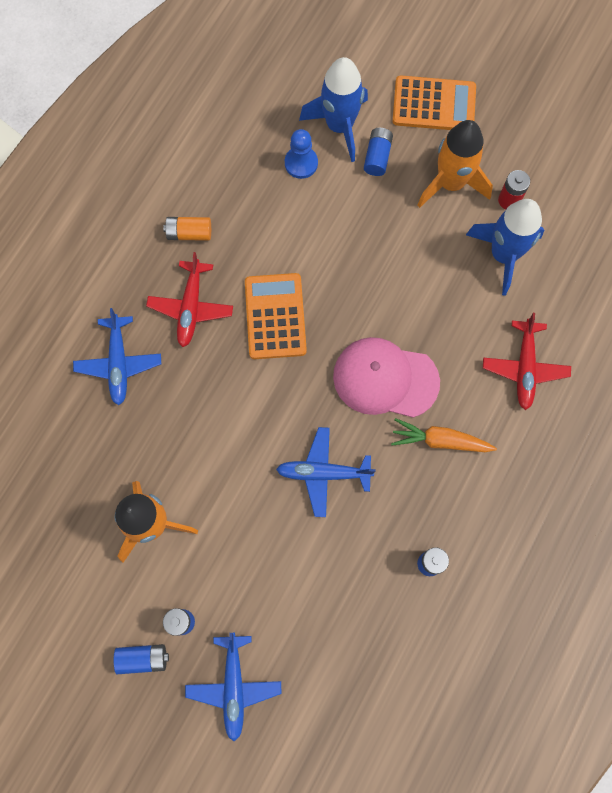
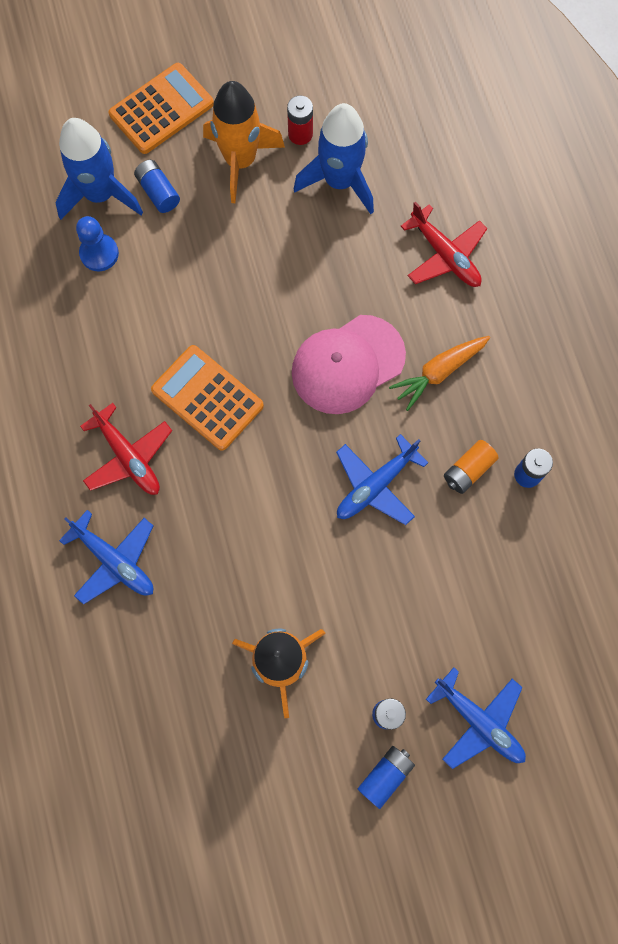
camera: 45 degrees left, 0 degrees up
(189, 233) = (62, 397): orange battery -> orange battery (468, 470)

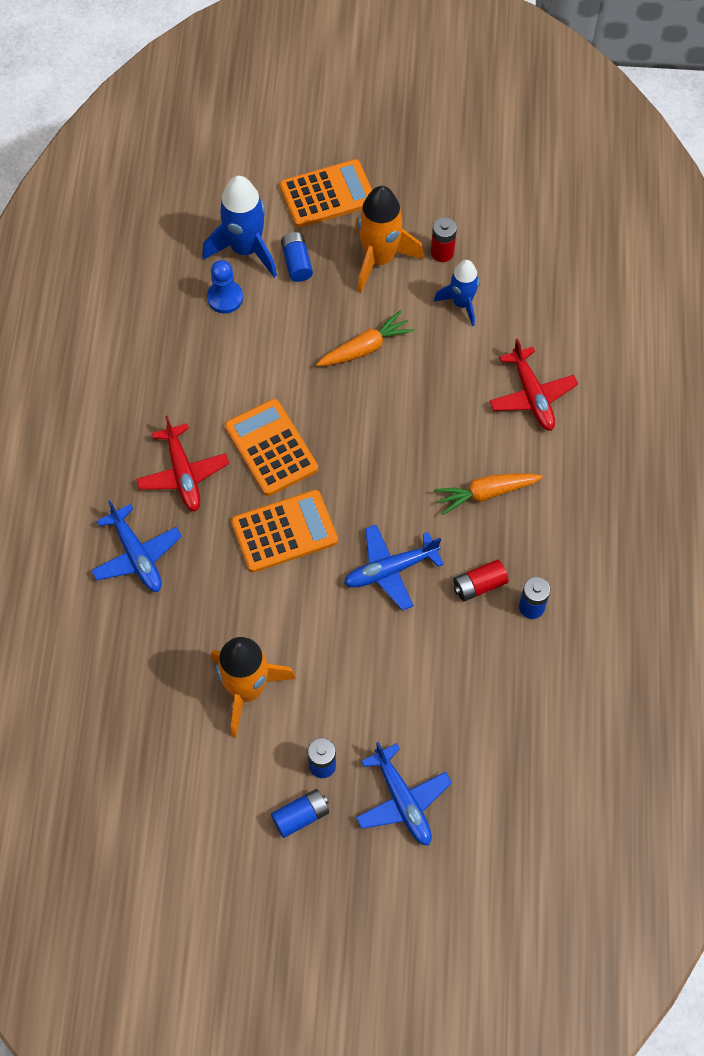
camera: 20 degrees right, 10 degrees down
(255, 482) = (284, 531): none -> orange calculator
(262, 260) = (365, 348): none -> orange carrot
(340, 181) = (461, 303): blue rocket -> blue rocket, size x0.63
(347, 364) = (406, 460): pink cap -> none
(468, 470) = (479, 585): orange battery -> red battery

